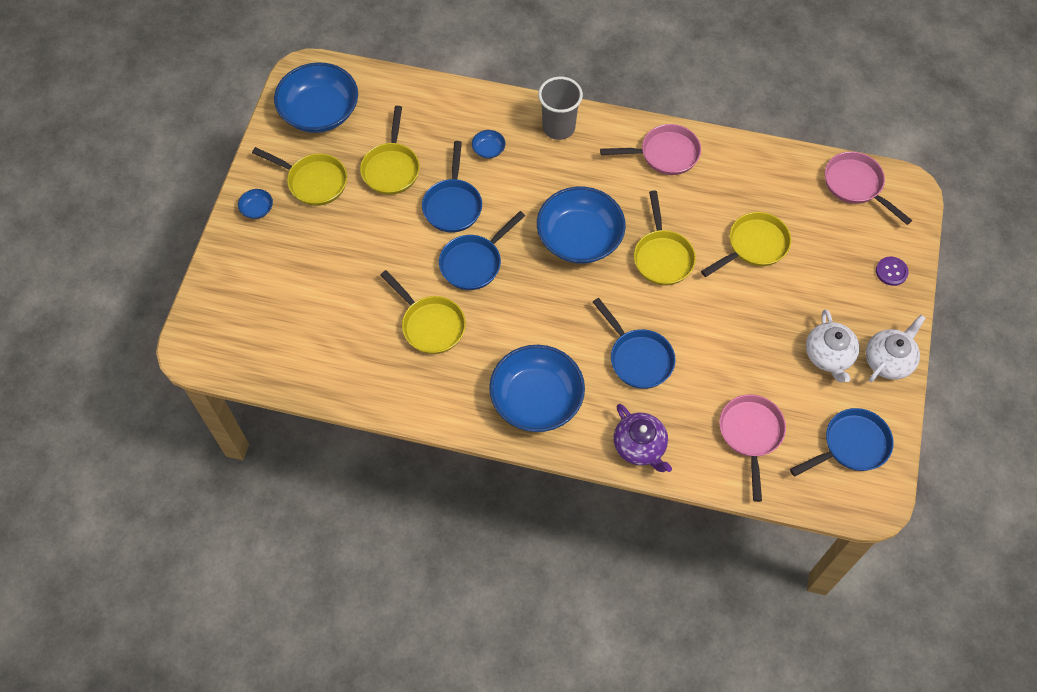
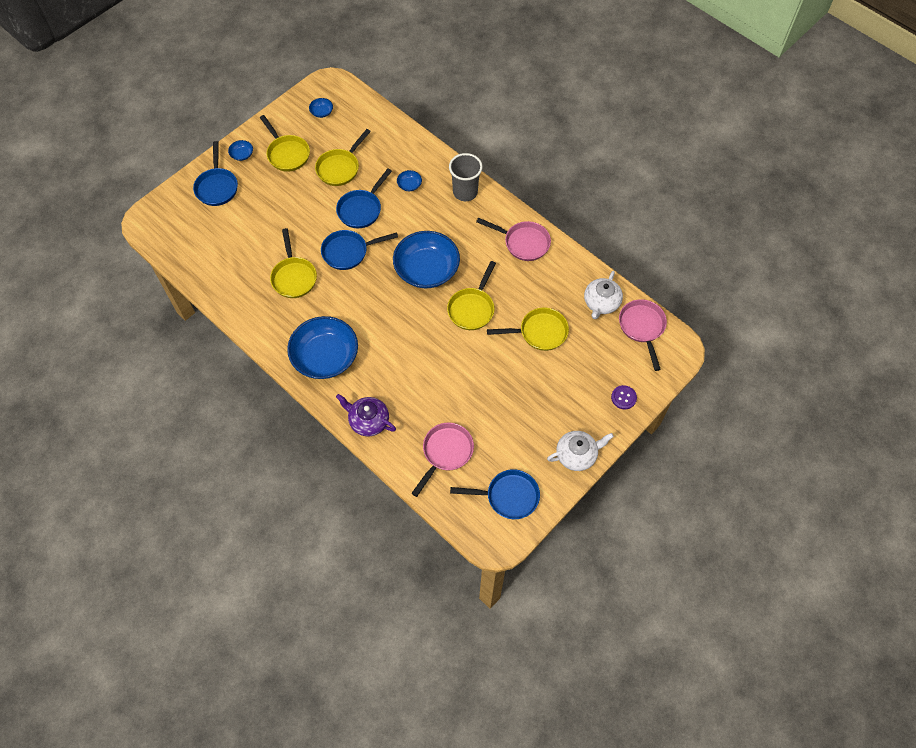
camera: 30 degrees right, 0 degrees up
(320, 112) = (322, 112): blue bowl -> blue bowl, size x0.40
(638, 358) = (408, 365): blue pan -> blue pan (217, 187)
(640, 446) = (368, 421): purple teapot -> purple teapot turned 120 degrees clockwise
(828, 355) = (537, 430): white teapot -> white teapot (601, 303)

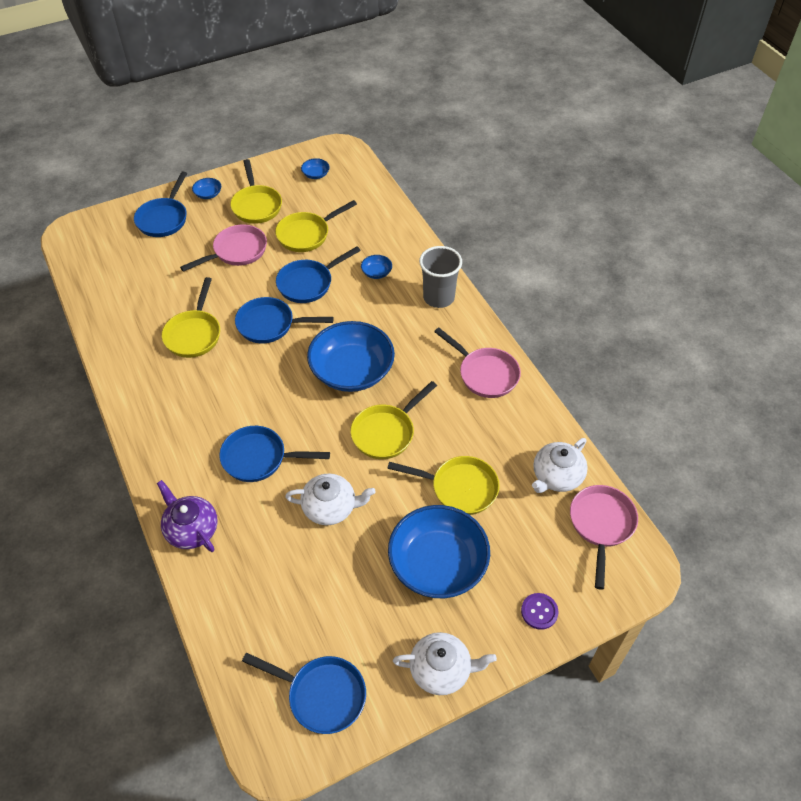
camera: 20 degrees right, 10 degrees down
(325, 357) = (181, 434): blue bowl -> blue bowl (438, 563)
(391, 356) = (259, 458): none -> blue pan
(445, 453) = (267, 604): pink pan -> pink pan (236, 251)
(457, 374) = (330, 507): none -> white teapot

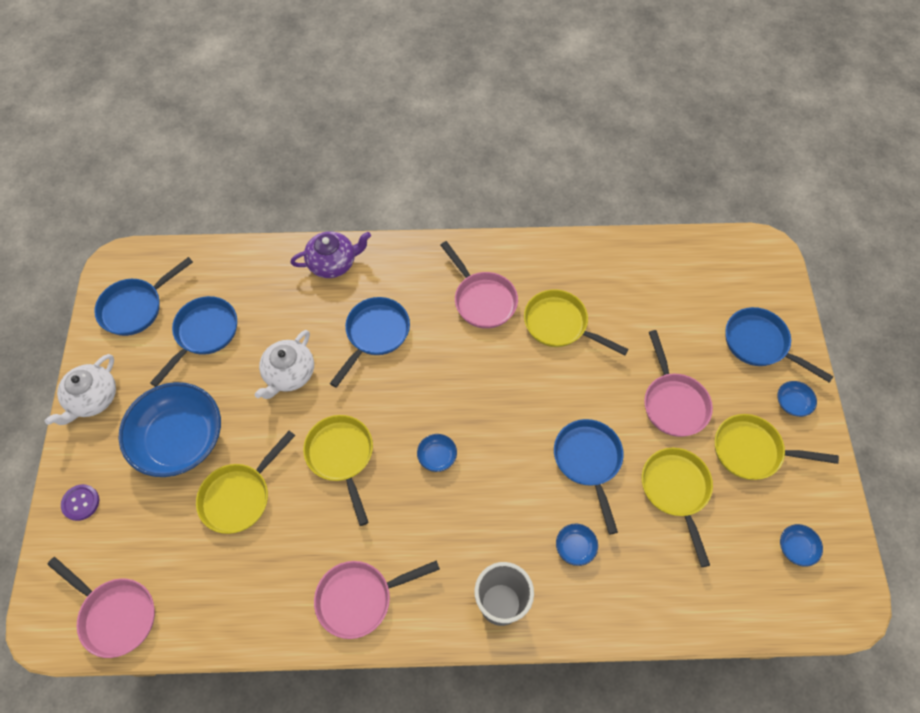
camera: 115 degrees right, 10 degrees up
(189, 393) = (482, 300): none -> pink pan
(270, 325) = (540, 399): blue pan -> blue pan (204, 334)
(352, 370) = (437, 456): blue bowl -> blue bowl, size x0.40
(556, 476) = (193, 602): white teapot -> none

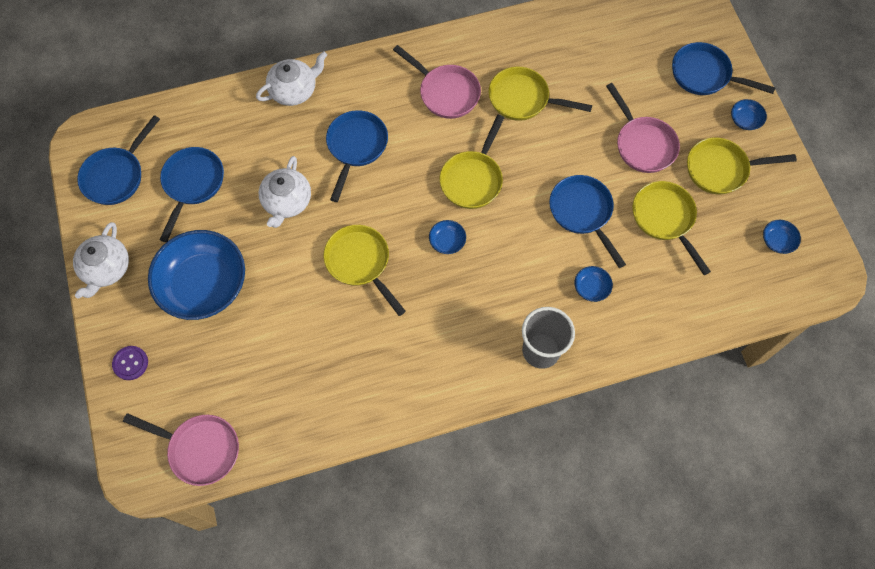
camera: 15 degrees left, 5 degrees up
(240, 496) = (278, 320): yellow pan -> yellow pan (473, 179)
(333, 263) = (294, 90): purple teapot -> white teapot
(360, 598) = (416, 378): pink pan -> none

